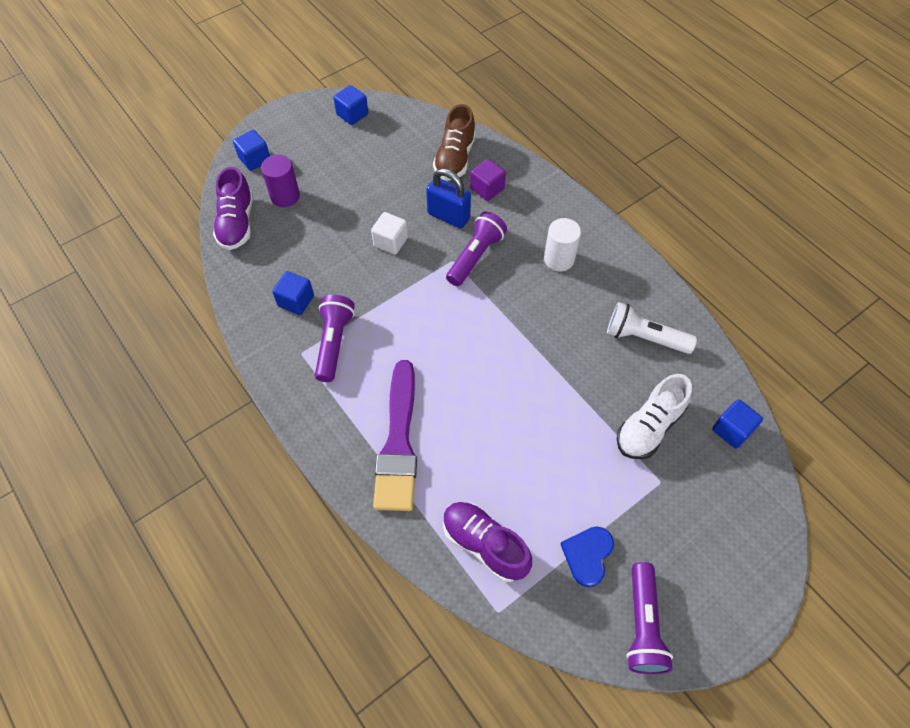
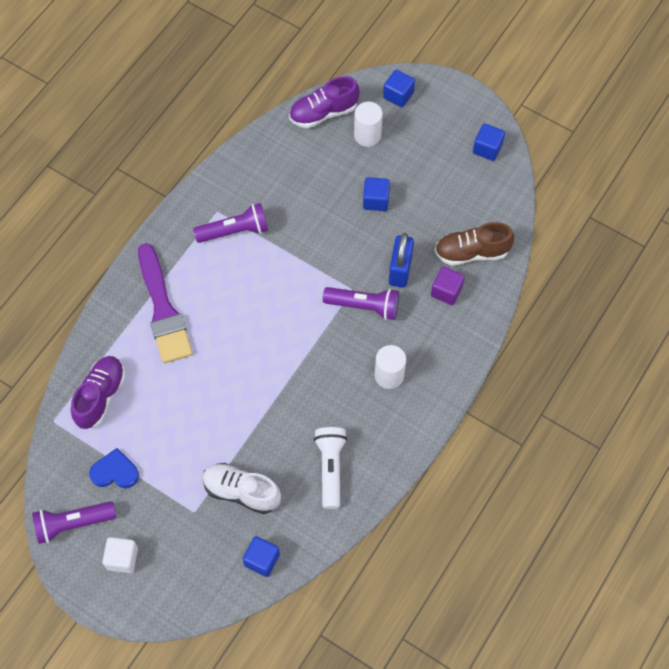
camera: 70 degrees right, 5 degrees up
(285, 196) = (367, 135): purple cylinder -> white cylinder
(296, 301) = (263, 188): blue cube -> blue cube (376, 200)
(390, 242) = (352, 234): white cube -> white cube (122, 558)
(398, 443) = (163, 309): purple brush -> purple brush turned 90 degrees counterclockwise

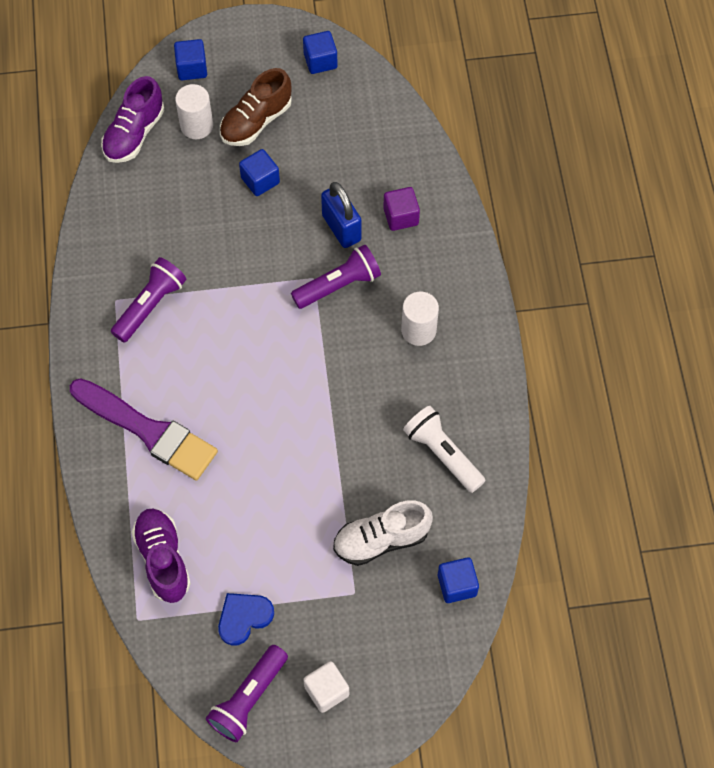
camera: 40 degrees left, 0 degrees up
(471, 252) = (391, 165): brown shoe -> brown shoe (256, 121)

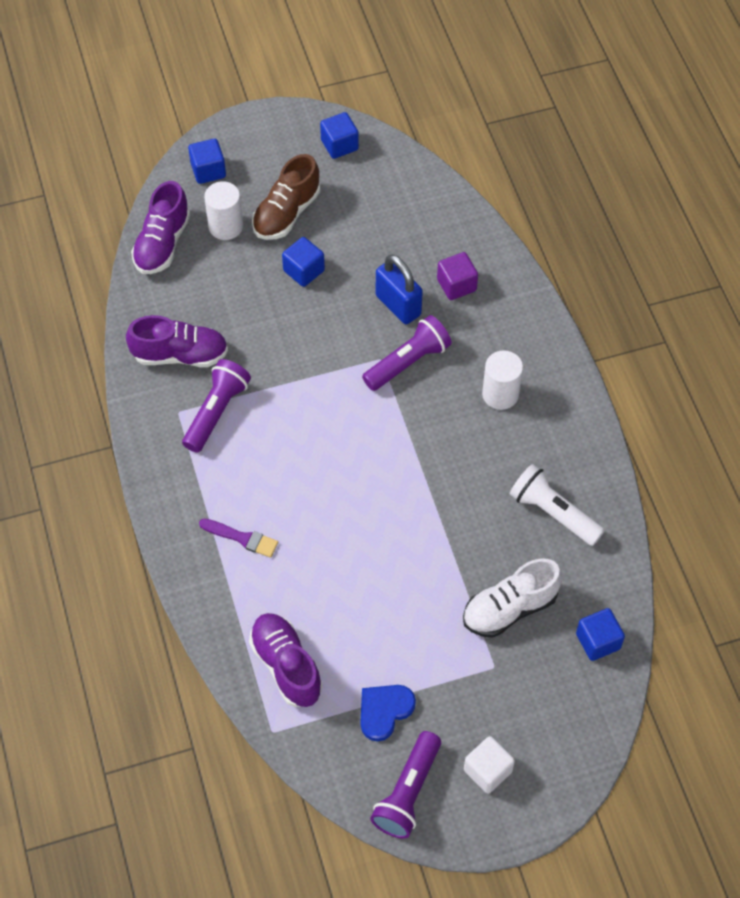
camera: 10 degrees left, 5 degrees down
(128, 245) = (180, 355): none -> purple shoe
(148, 431) = (242, 538): purple brush -> purple brush, size x0.47

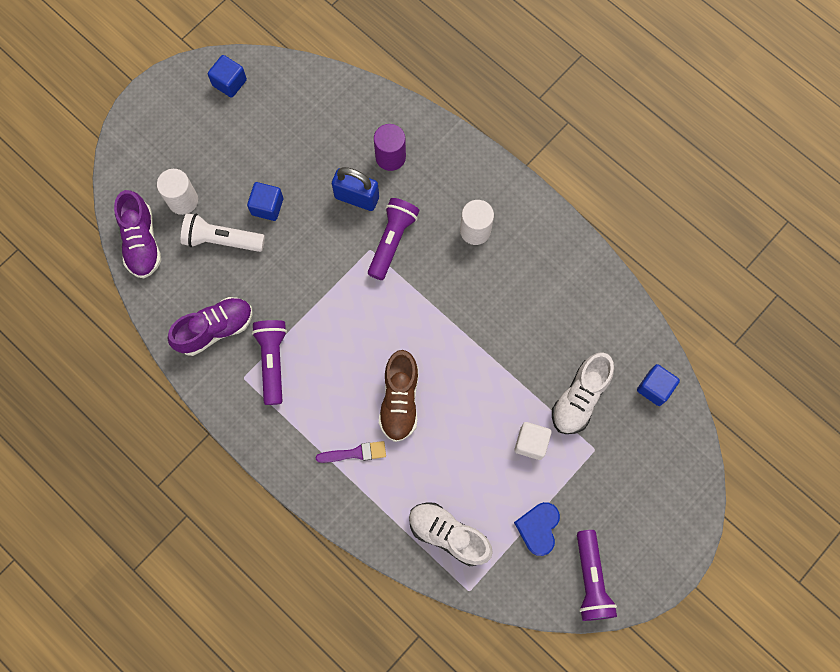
camera: 30 degrees left, 15 degrees up
(208, 170) = (139, 159): blue cube -> none
(286, 213) = (224, 164): brown shoe -> brown shoe (400, 400)
(286, 666) = (448, 534): purple shoe -> white shoe
(456, 285) = (390, 157): purple cube -> purple cylinder
(487, 770) = (635, 530): white cube -> white cube (531, 443)
(552, 513) = (567, 305): white flashlight -> white flashlight (221, 240)

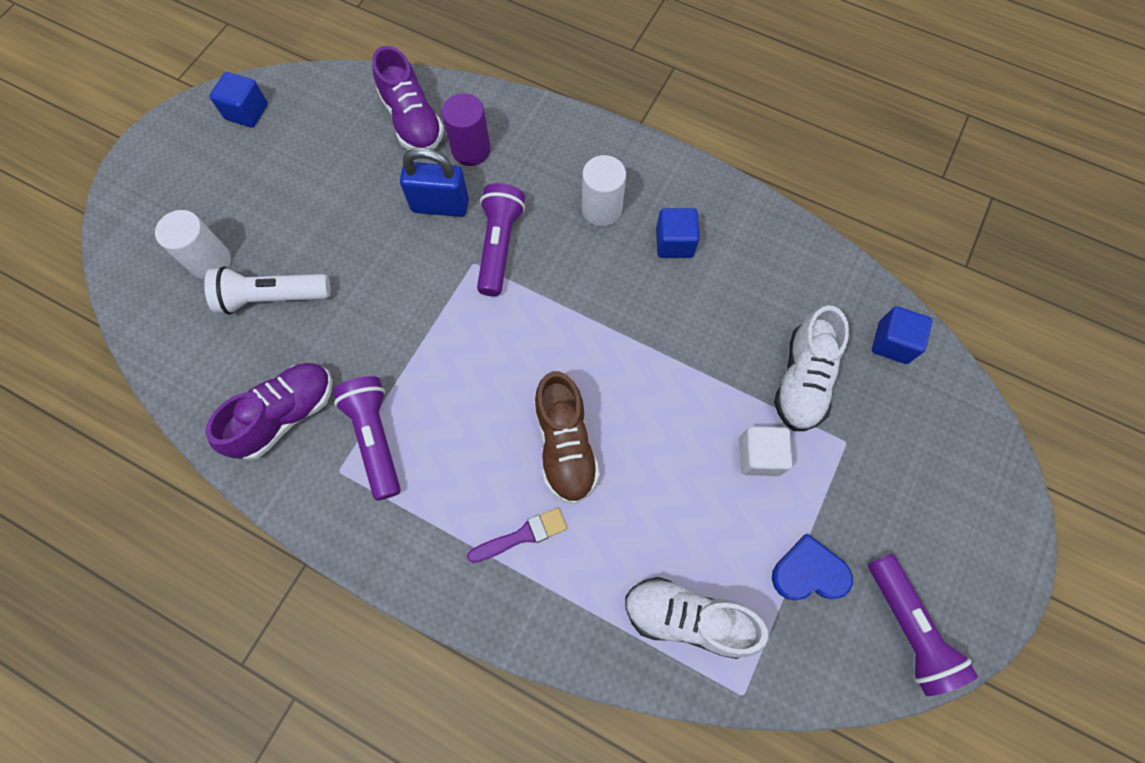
camera: 15 degrees left, 5 degrees down
(142, 242) = (162, 326): purple shoe -> purple shoe (412, 121)
(267, 206) = (325, 243): blue cube -> blue cube (674, 243)
(538, 528) = (809, 572): blue heart -> blue heart turned 90 degrees clockwise

